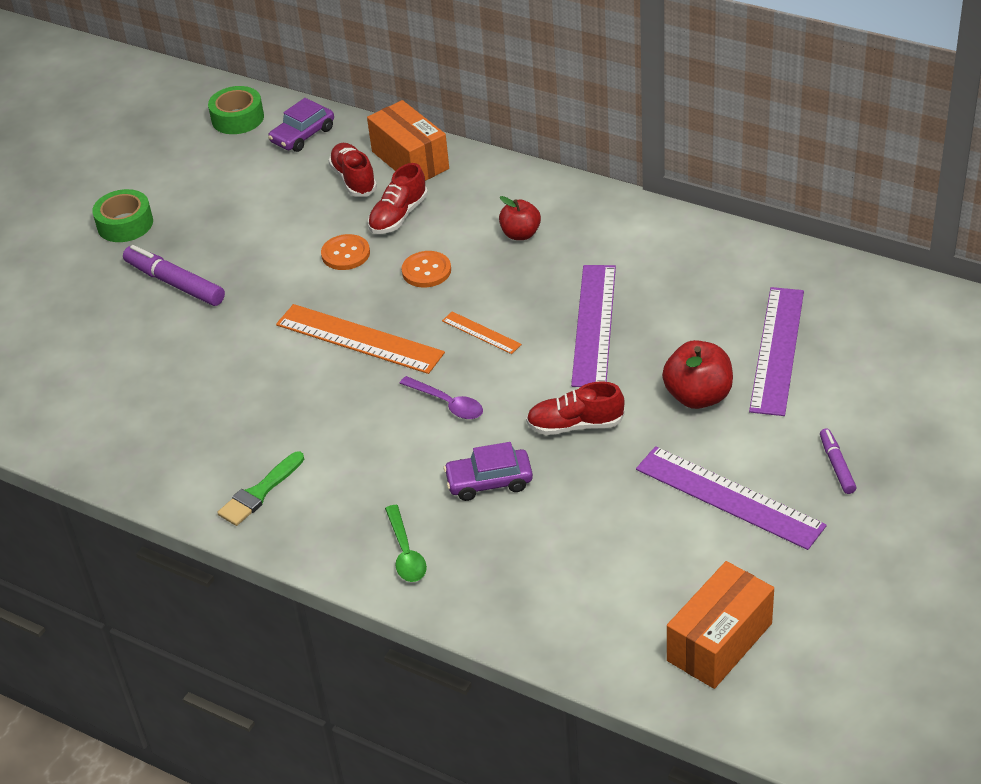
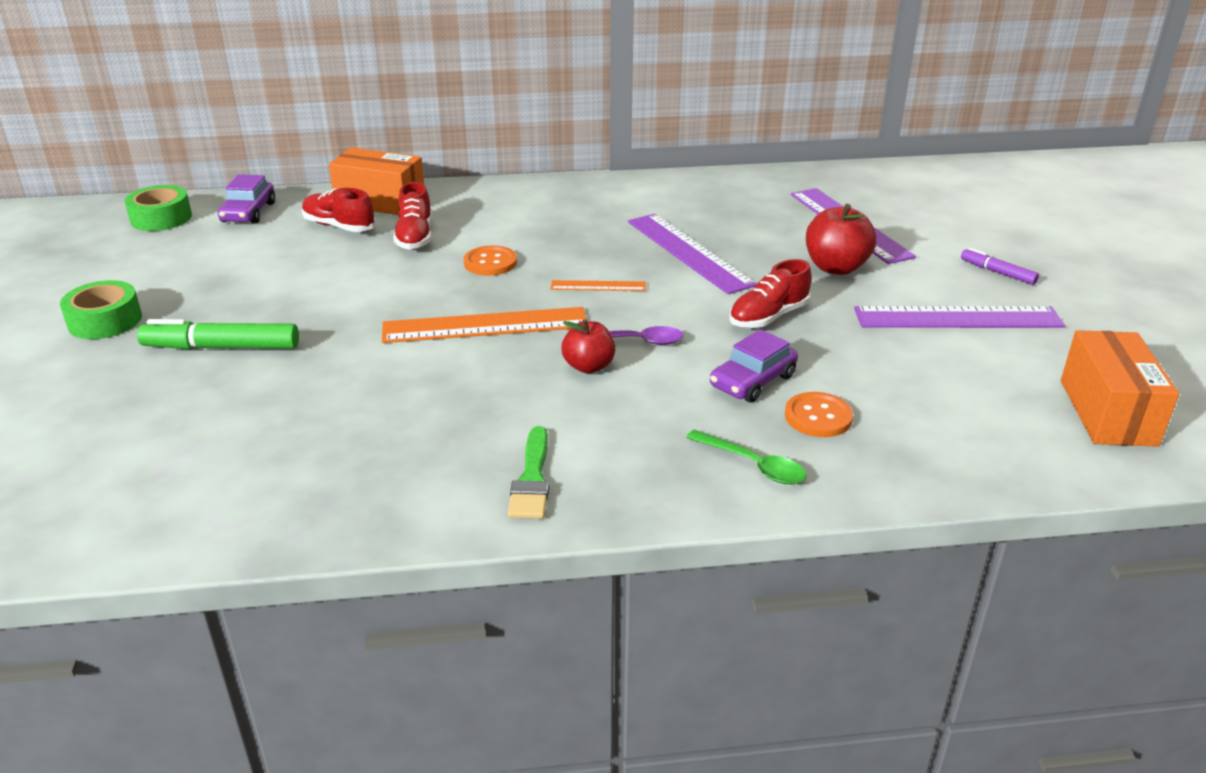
camera: 40 degrees left, 10 degrees down
(175, 283) = (221, 347): purple marker -> green marker
(345, 254) = (393, 274): orange button -> orange button (818, 417)
(520, 234) = (545, 218): red apple -> red apple (588, 366)

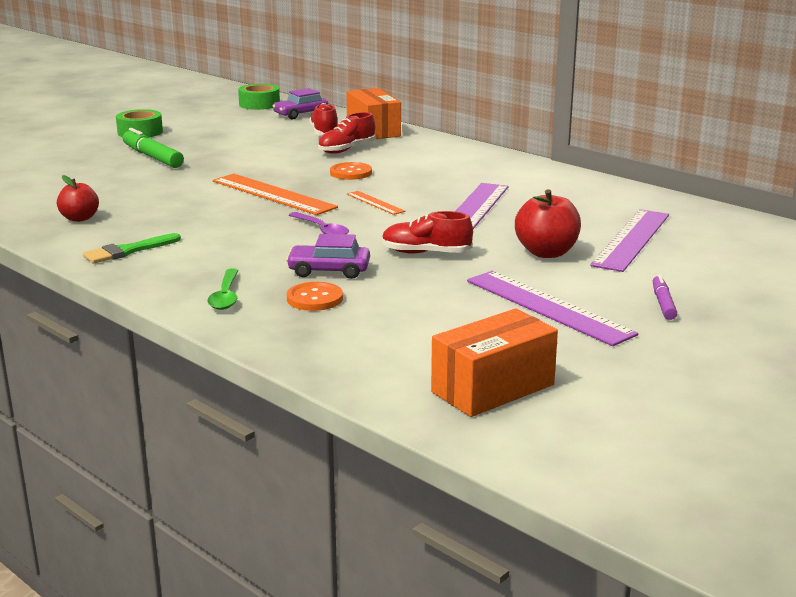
camera: 50 degrees right, 10 degrees down
(588, 366) = (270, 228): red apple -> red apple (79, 218)

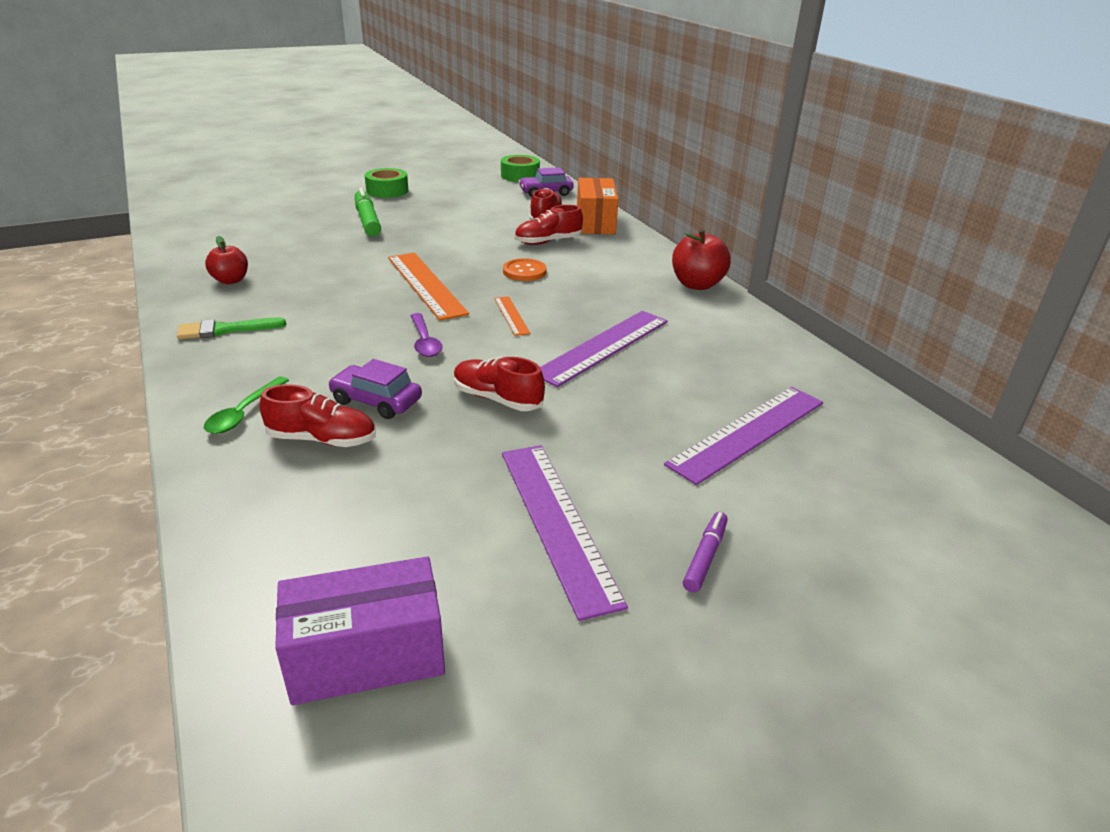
camera: 20 degrees right, 10 degrees up
(314, 298) = (322, 439): orange button -> red shoe
(493, 388) = (366, 656): orange box -> purple box
(546, 252) = (629, 430): red apple -> red apple (697, 284)

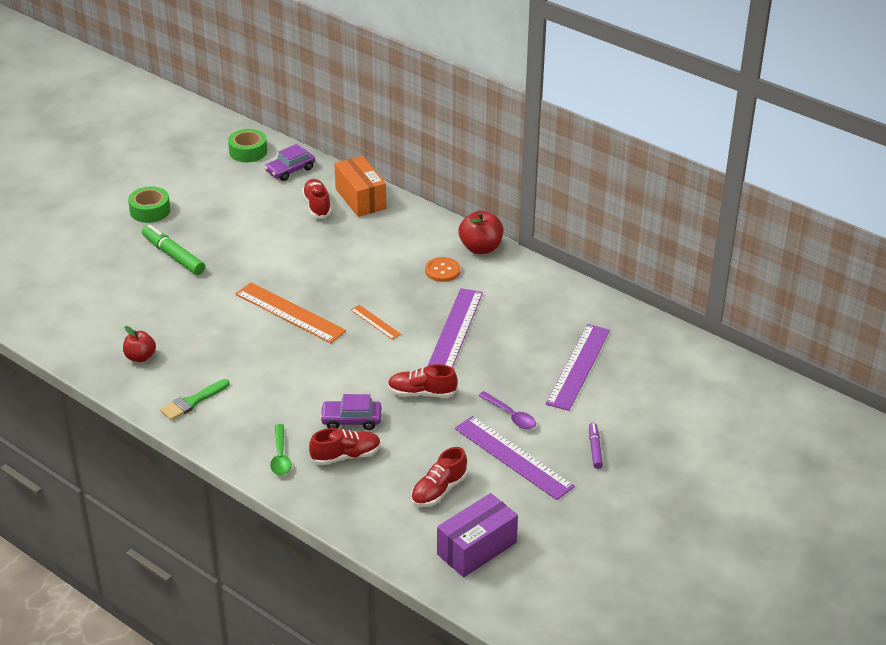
camera: 25 degrees left, 5 degrees up
(425, 342) = (338, 365): purple spoon -> purple spoon (511, 415)
(524, 271) = (349, 275): orange button -> orange button (442, 271)
(548, 242) = (341, 235): red shoe -> red shoe (439, 490)

